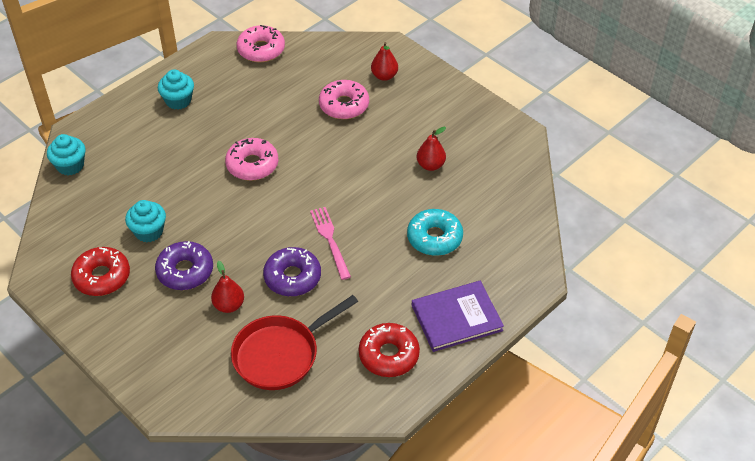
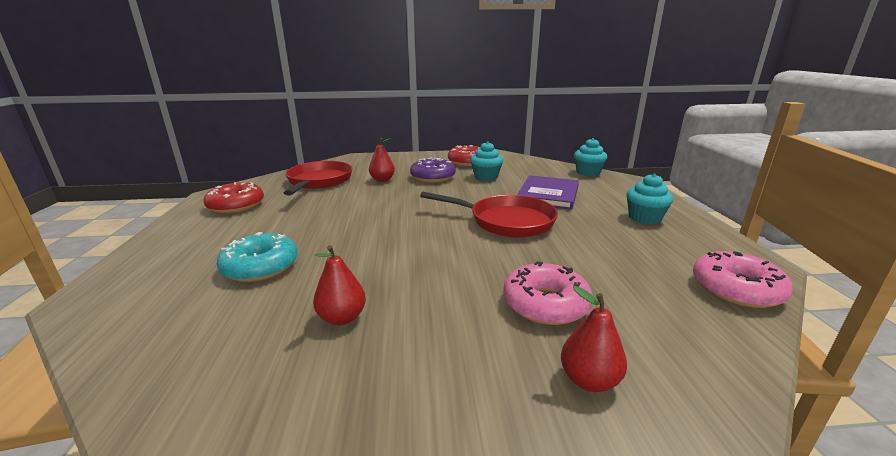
camera: 130 degrees right, 25 degrees down
(252, 165) = (506, 221): pink donut -> red pan
(292, 277) = (362, 200): purple donut -> none
(330, 240) = (365, 222): pink fork -> none
(456, 317) = (185, 238): purple book -> purple book (548, 194)

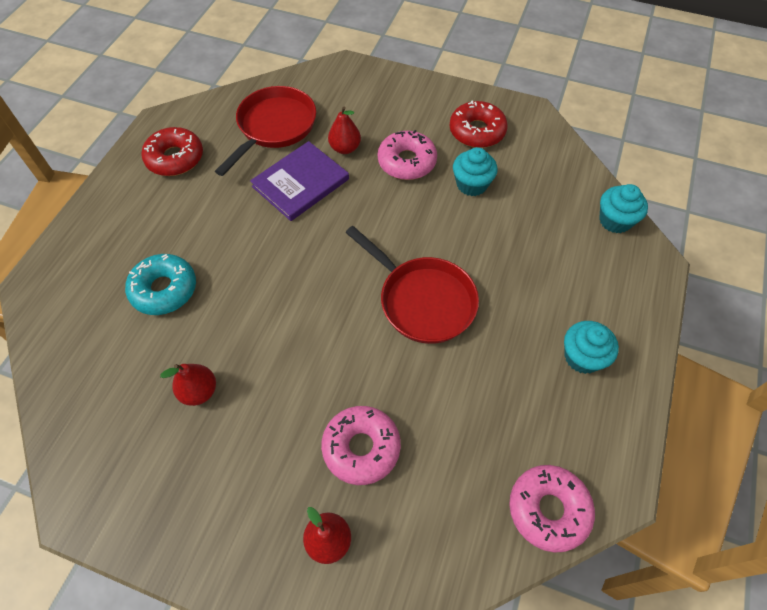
camera: 25 degrees right, 35 degrees up
(433, 177) = (407, 162): purple donut -> pink donut
(548, 194) = (514, 259): purple book -> purple book (300, 183)

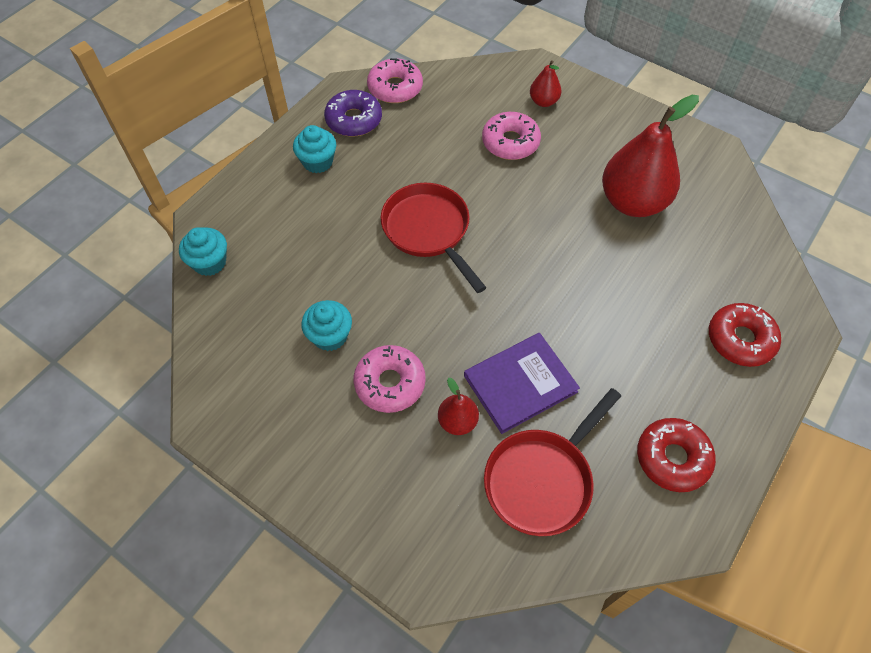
camera: 165 degrees left, 0 degrees up
(164, 289) = (670, 293): turquoise donut -> none
(199, 391) = (633, 202): red pear -> red pear, size x2.14
(477, 131) = (288, 407): red donut -> red donut (740, 339)
(574, 433) = (354, 120): none -> purple donut

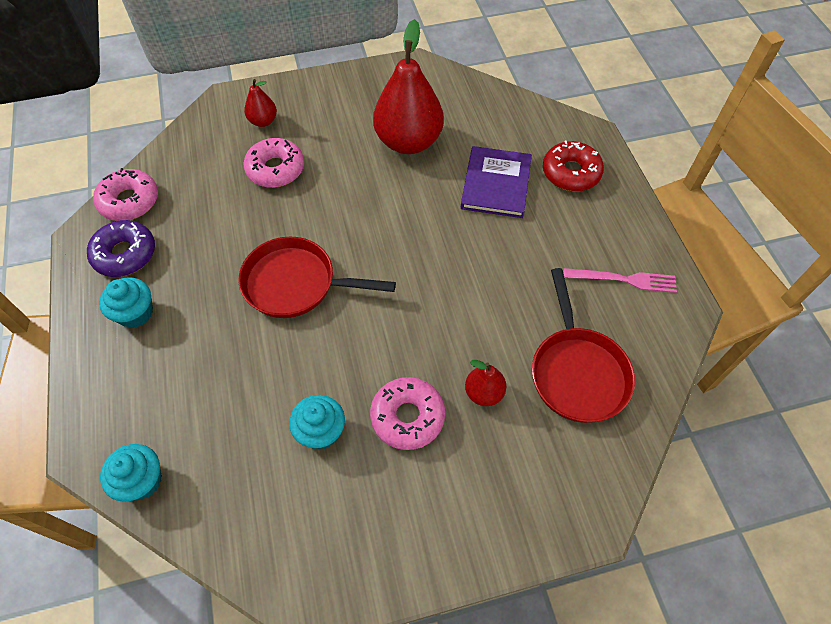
camera: 50 degrees left, 0 degrees up
(520, 383) = (489, 326): purple book -> purple book (496, 184)
(672, 458) = (624, 280): red donut -> pink fork

